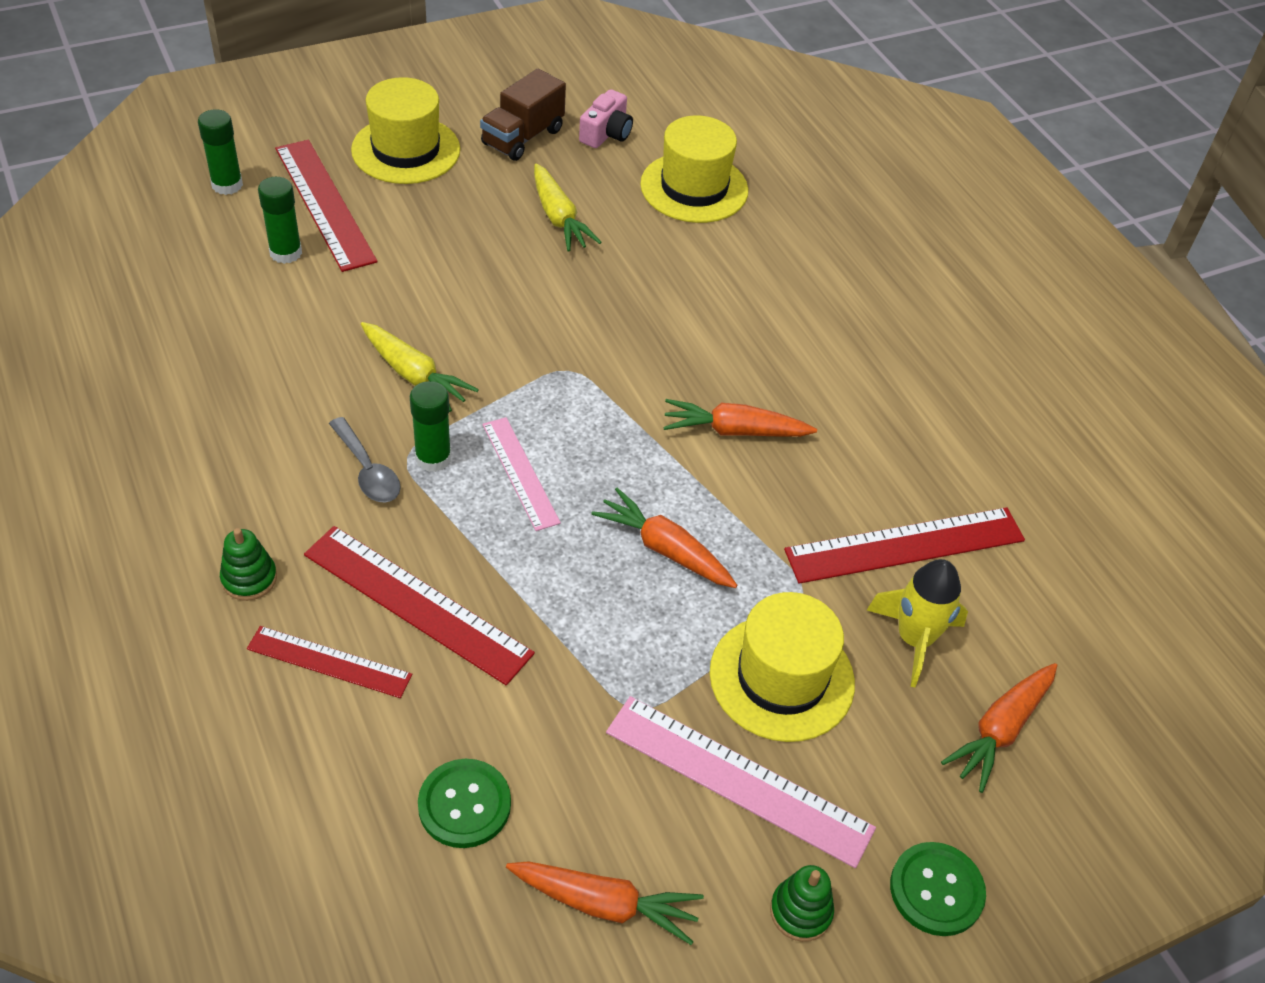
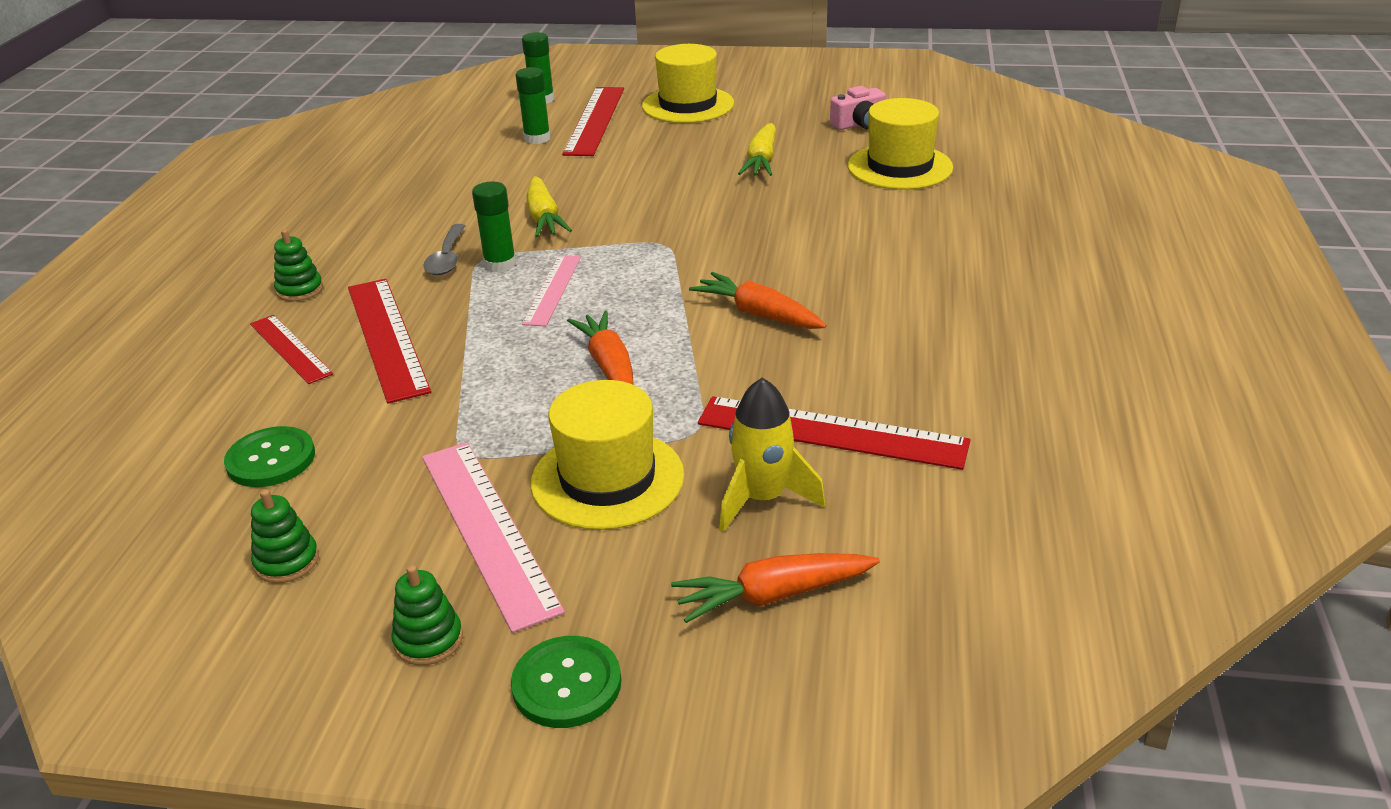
camera: 40 degrees right, 15 degrees down
(523, 137) = (787, 114): brown truck -> none
(605, 904) = (287, 562): orange carrot -> green stacking toy

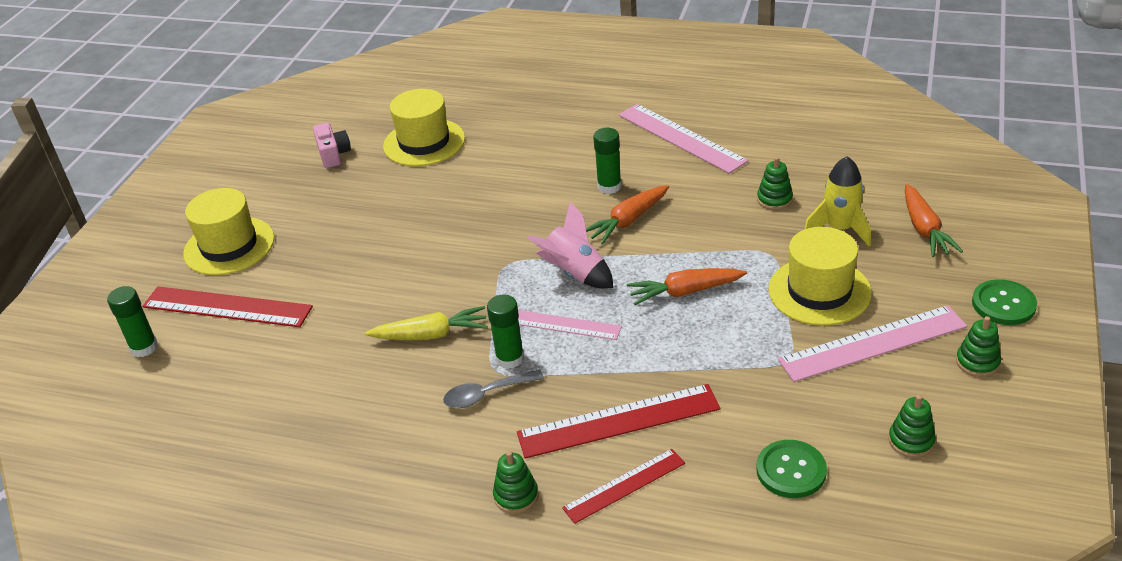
camera: 80 degrees left, 5 degrees up
(447, 258) = (486, 394): grey spoon -> grey spoon turned 150 degrees clockwise
(537, 138) = (247, 346): green glue stick -> green glue stick (609, 186)
(647, 287) = (575, 273): none -> pink rocket
(761, 161) = (377, 208): yellow carrot -> none
(831, 432) = (774, 199): red ruler -> green stacking toy
(976, 341) = (681, 138): none -> pink ruler

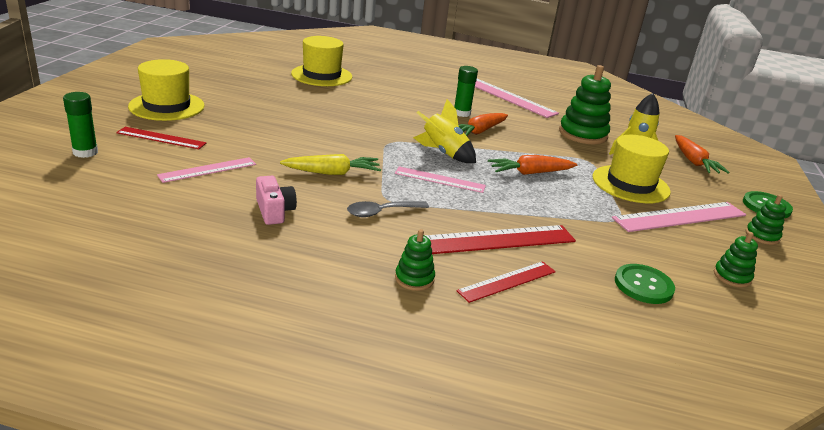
camera: 10 degrees left, 10 degrees down
(227, 307) = (161, 138): red ruler -> red ruler, size x0.62
(284, 354) = (208, 170): none -> pink ruler
(333, 154) = (253, 72): pink camera -> pink camera (274, 211)
(510, 358) = (398, 193): green glue stick -> none
(575, 273) = (444, 153): pink rocket -> yellow rocket
(774, 199) = (583, 134): green stacking toy -> green stacking toy, size x1.91

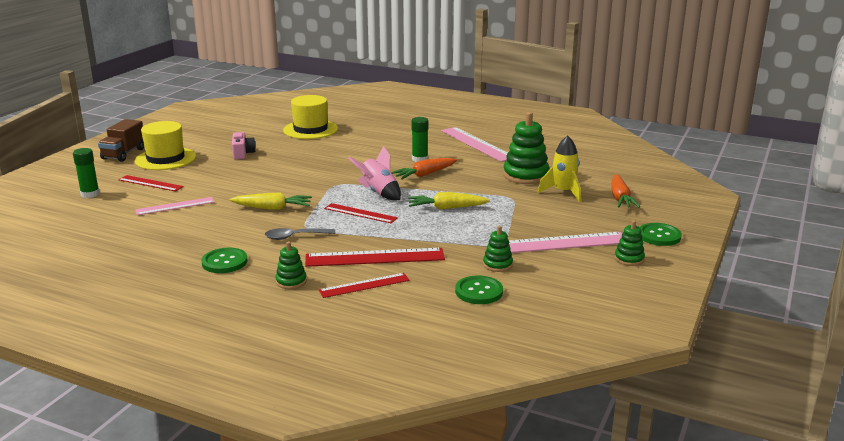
camera: 15 degrees right, 5 degrees down
(109, 98) = (123, 154): none -> brown truck
(274, 211) = (211, 235): pink camera -> pink camera (242, 153)
(312, 251) = (224, 262): none -> green button
(440, 180) = (360, 213): pink ruler -> red ruler
(444, 153) = (378, 193): yellow rocket -> pink rocket
(530, 173) = (447, 208): orange carrot -> yellow carrot
(630, 184) = (536, 217): yellow hat -> none
(732, 277) = (567, 288): green stacking toy -> green stacking toy (497, 265)

